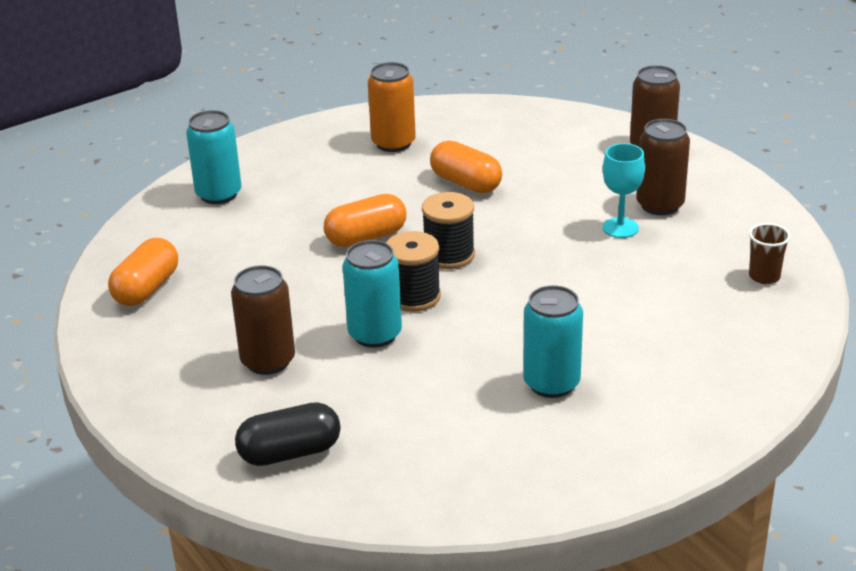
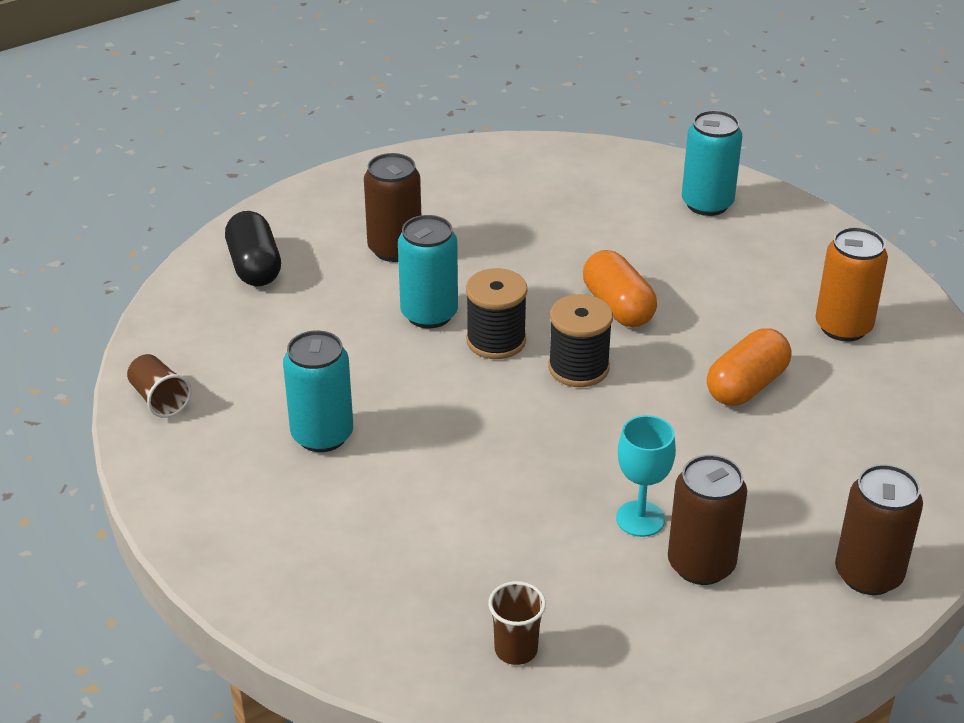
camera: 90 degrees right, 5 degrees up
(146, 289) = (524, 173): orange capsule -> none
(513, 492) = (159, 399): none -> brown cup

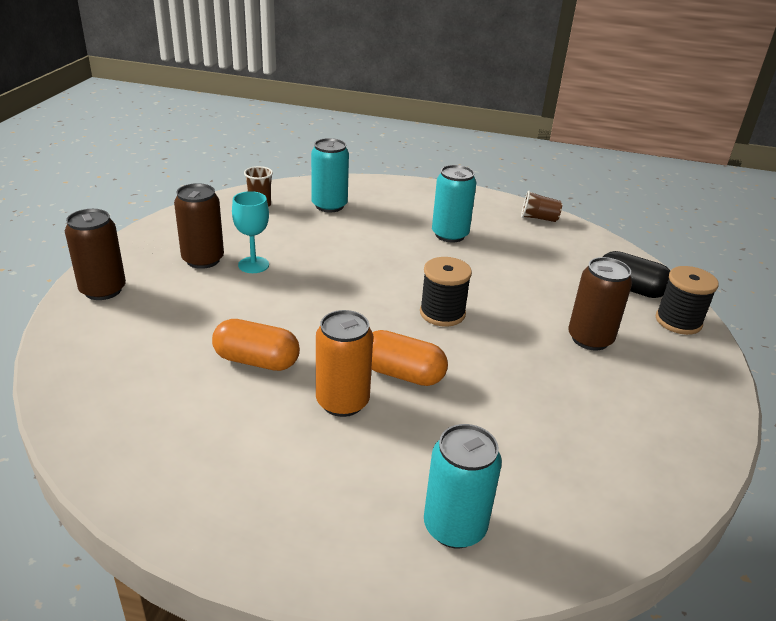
camera: 135 degrees right, 5 degrees down
(429, 314) = (501, 310): turquoise can -> turquoise can (329, 206)
(578, 368) = (375, 321): black spool -> black spool (678, 321)
(746, 386) = (256, 361): orange capsule -> orange capsule turned 75 degrees counterclockwise
(843, 327) = (216, 449): orange can -> orange can (342, 402)

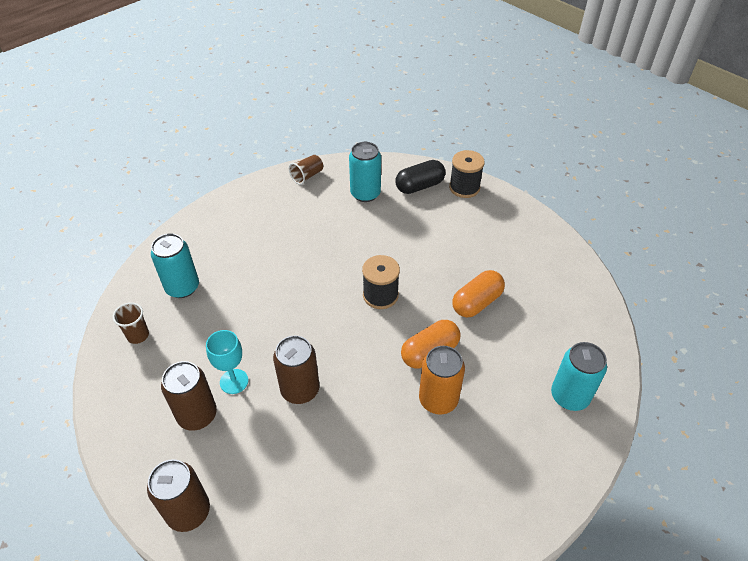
camera: 55 degrees left, 15 degrees up
(256, 361) = (363, 432): orange capsule -> orange capsule (476, 302)
(450, 235) = (288, 236): turquoise can -> turquoise can (365, 194)
(590, 339) = (454, 238): brown can -> brown can (300, 390)

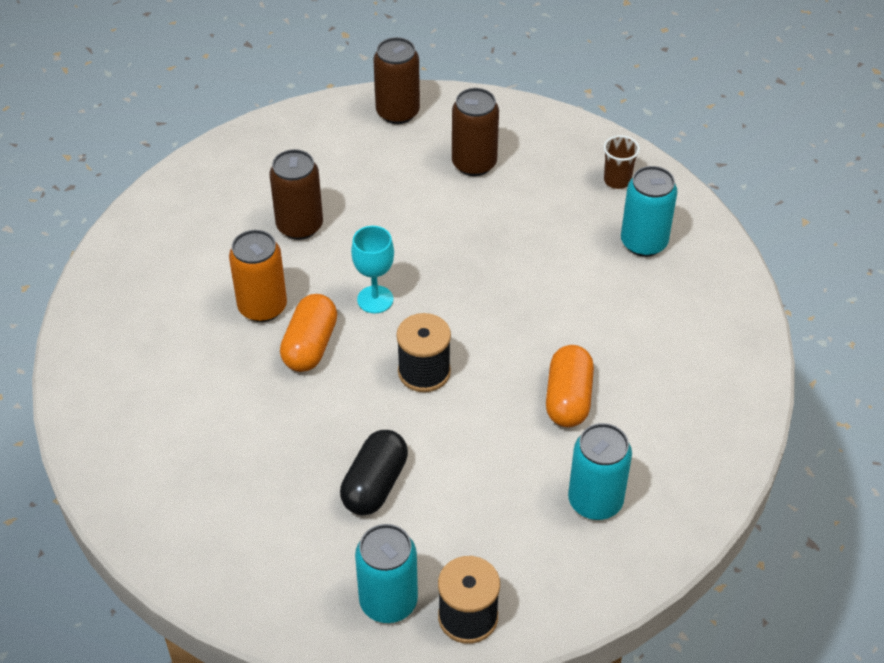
camera: 140 degrees right, 0 degrees up
(234, 381) = (476, 203): turquoise goblet -> turquoise goblet (375, 299)
(300, 390) = (407, 234): brown can -> brown can (299, 226)
(307, 176) = (706, 474): brown cup -> none
(419, 186) = (535, 571): black capsule -> black capsule (375, 485)
(476, 302) = (302, 437): orange capsule -> orange capsule (568, 399)
(569, 396) = (123, 395): turquoise can -> turquoise can (388, 601)

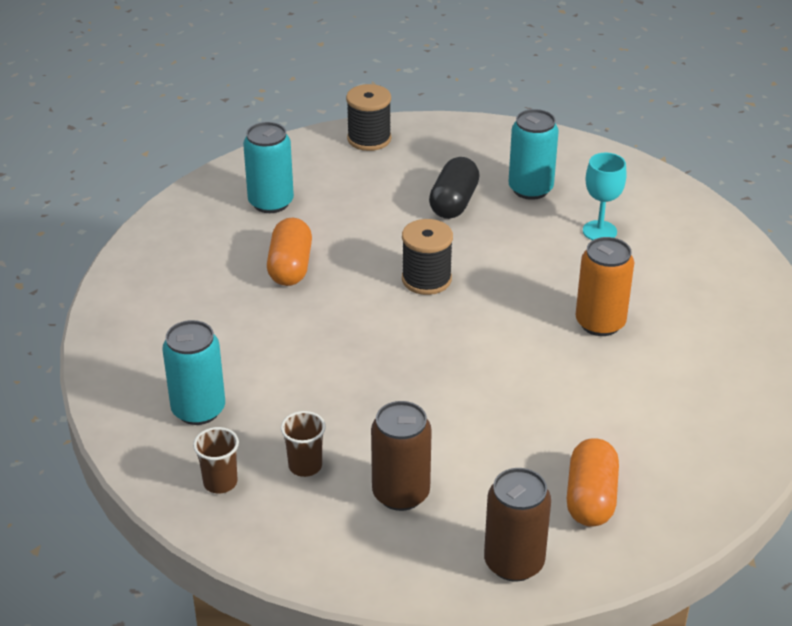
camera: 175 degrees right, 10 degrees down
(299, 226) = (592, 404): brown can -> none
(310, 346) = (540, 294): orange capsule -> orange capsule (590, 498)
(375, 299) = (487, 336): turquoise goblet -> turquoise goblet (599, 231)
(388, 601) = (428, 143): turquoise can -> turquoise can (530, 189)
(549, 189) = (305, 466): none -> brown cup

